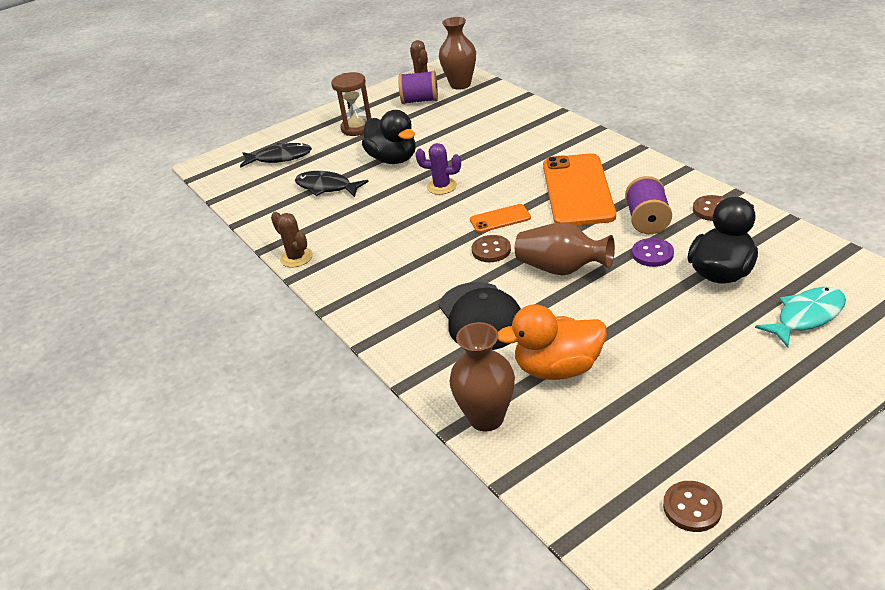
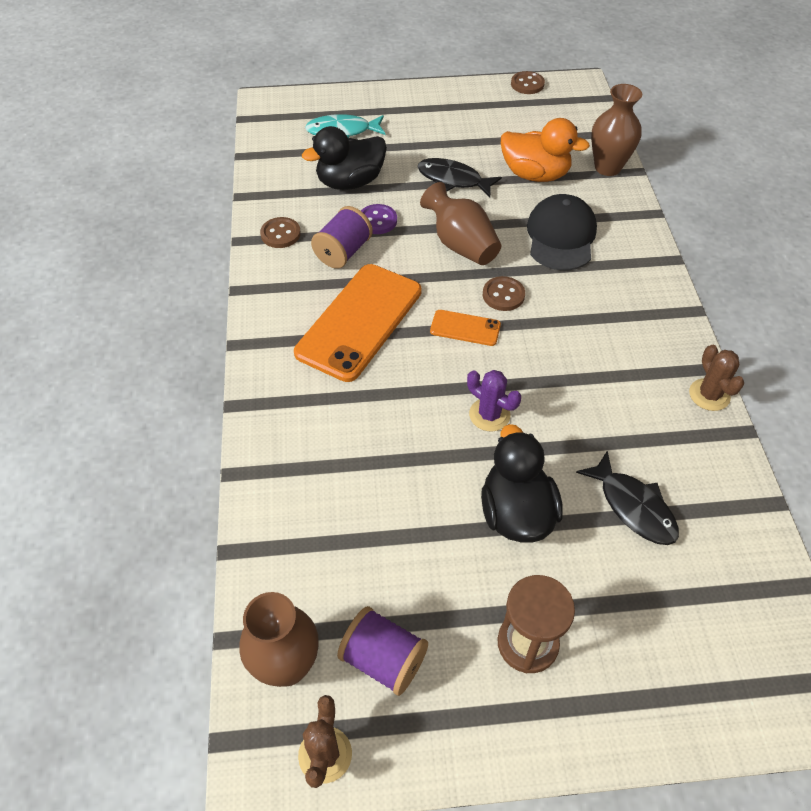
camera: 155 degrees left, 15 degrees up
(280, 158) = (684, 637): black fish -> black fish (453, 180)

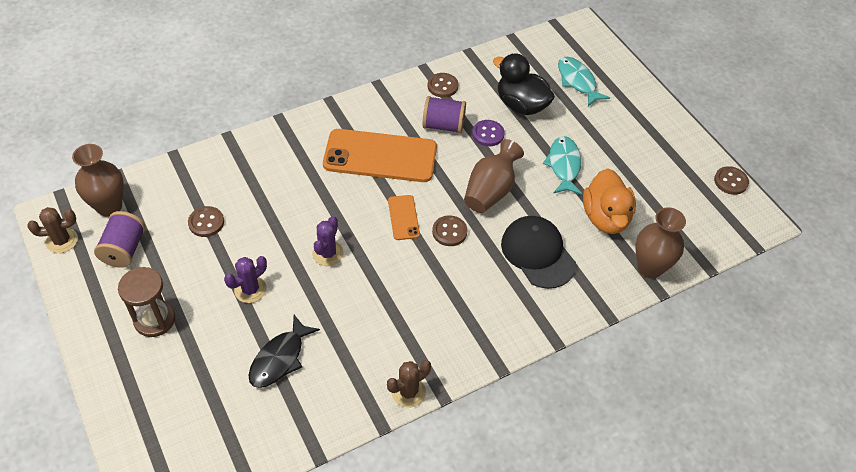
camera: 65 degrees right, 0 degrees up
(380, 538) = (206, 222): none -> brown button
(453, 180) = (564, 165): black fish -> turquoise fish
(516, 512) = (250, 289): black duck -> purple cactus
(561, 236) = (537, 253): black cap -> black cap turned 105 degrees counterclockwise

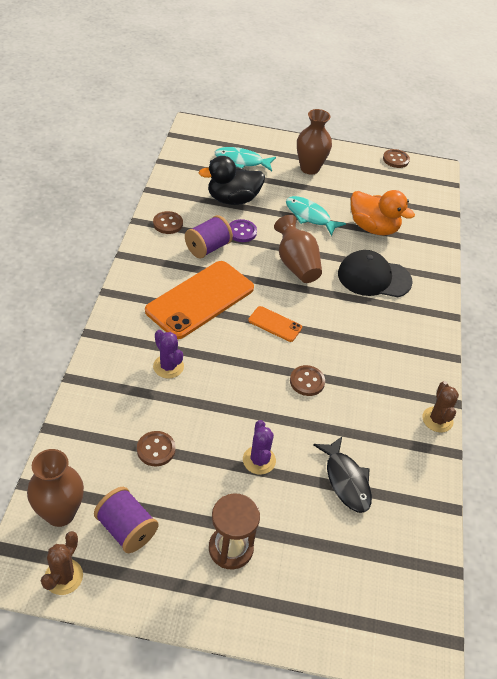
camera: 55 degrees left, 5 degrees down
(328, 253) = (267, 389): purple cactus -> purple cactus (168, 366)
(449, 232) = (313, 308): brown button -> brown button (307, 381)
(650, 267) = (431, 236): brown vase -> brown vase (309, 168)

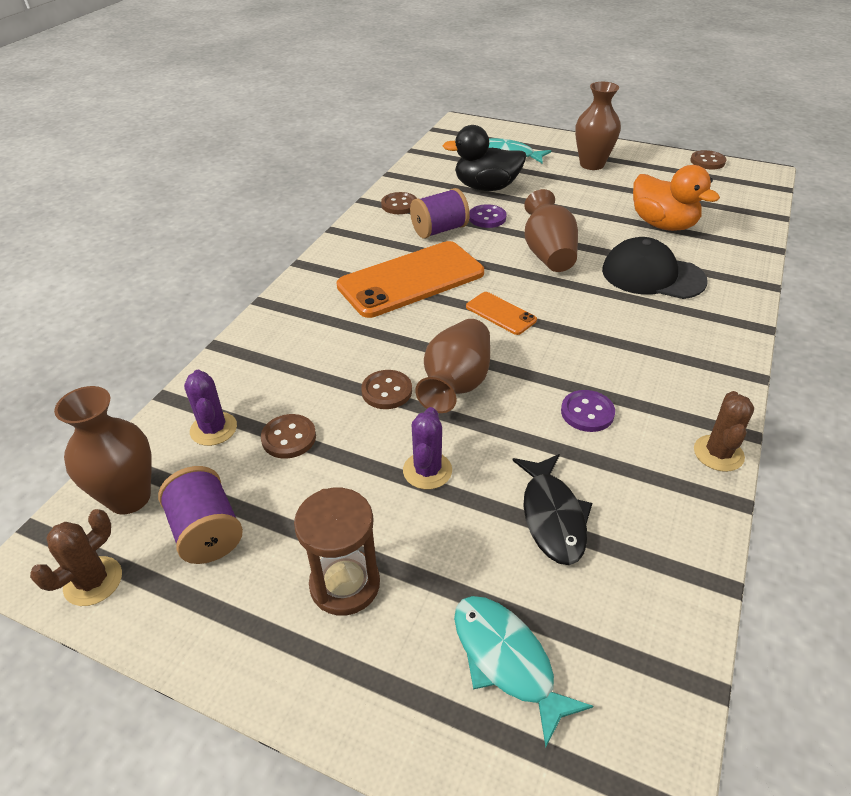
camera: 20 degrees right, 5 degrees down
(168, 366) = (343, 345): purple cactus -> purple cactus (213, 429)
(259, 389) = (456, 384): none -> brown vase
(307, 381) = (526, 382): brown button -> brown button (387, 391)
(309, 216) = (579, 208): turquoise fish -> turquoise fish (506, 660)
(352, 400) = (587, 412): none -> purple button

